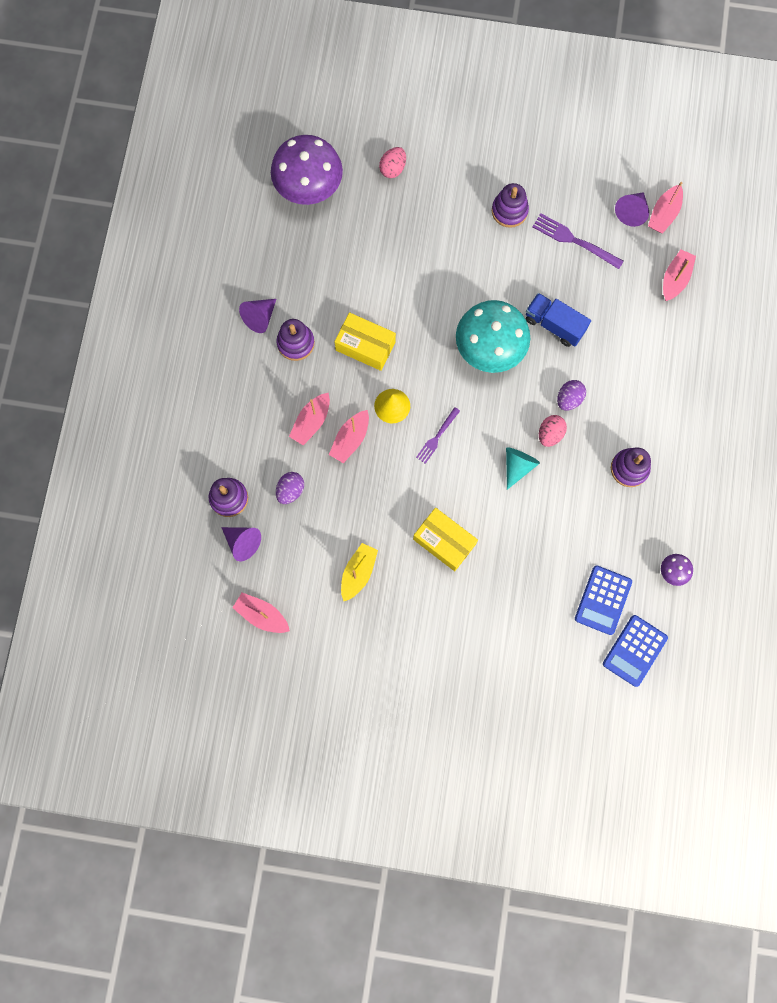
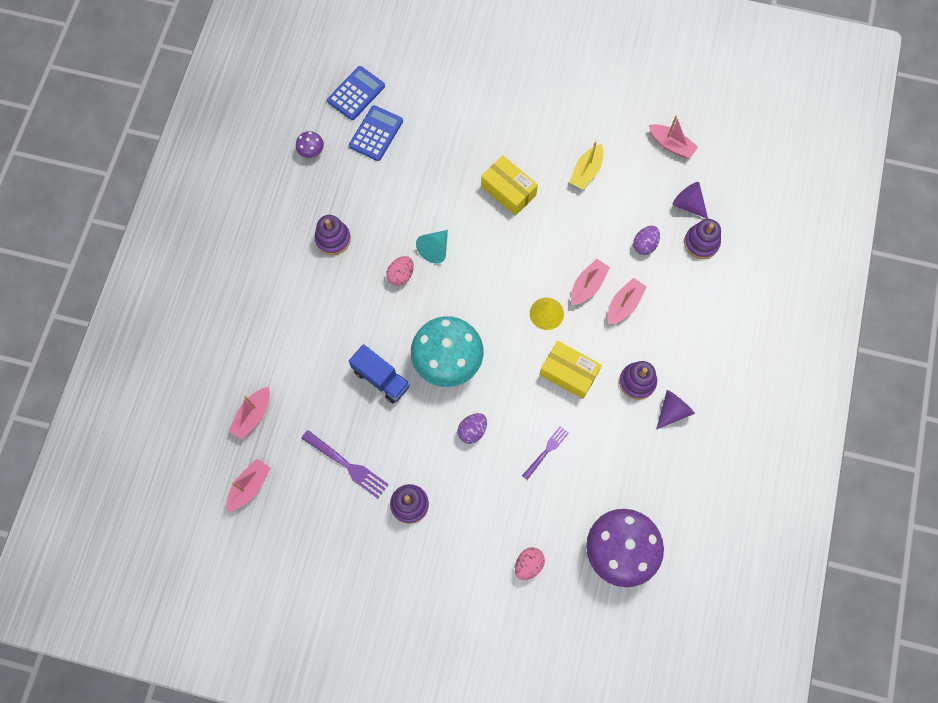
camera: 175 degrees left, 5 degrees down
(437, 437) = (506, 281): purple fork -> purple fork (546, 451)
(569, 399) = (378, 306): purple egg -> purple egg (472, 431)
(631, 212) = (282, 492): purple cone -> none

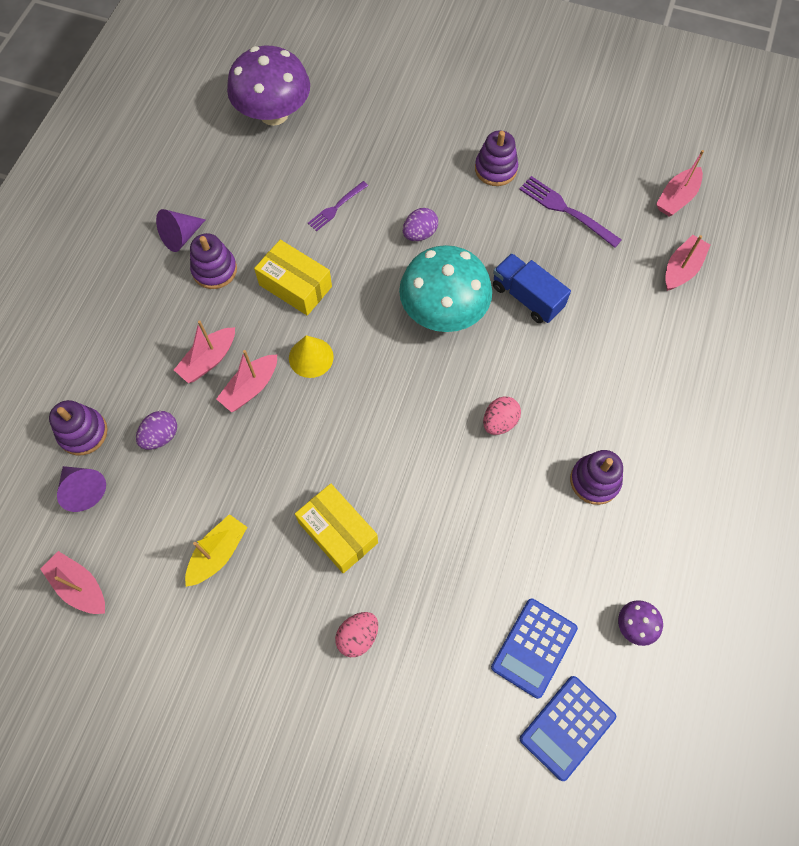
camera: 175 degrees left, 5 degrees down
(435, 249) = (451, 454): turquoise cone -> none
(528, 564) = (372, 109): pink egg -> pink egg (358, 636)

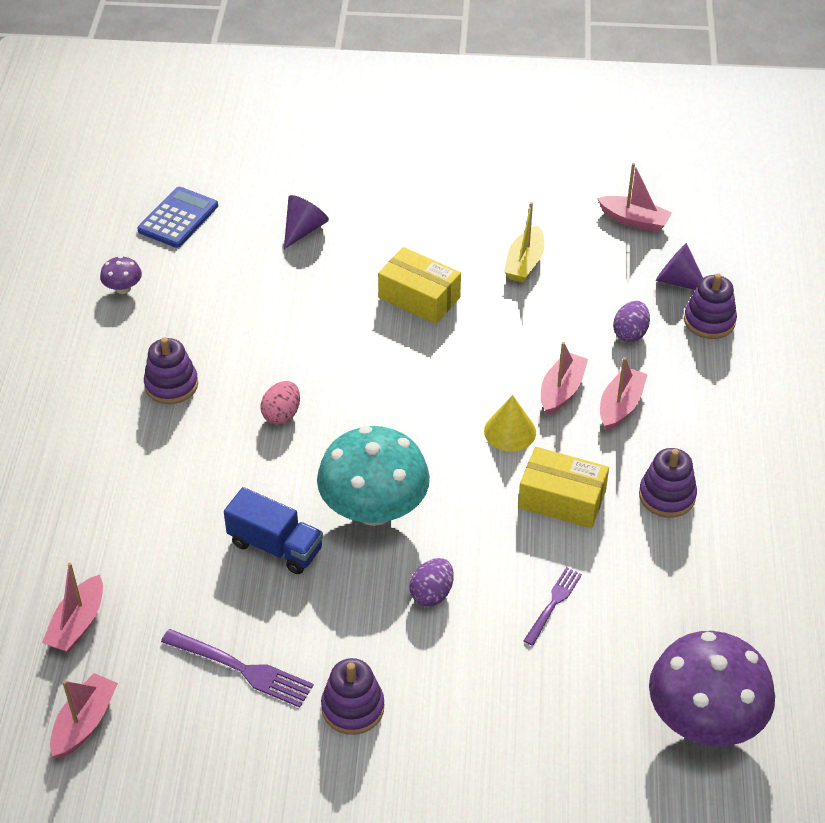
camera: 165 degrees right, 20 degrees down
(181, 237) = (730, 524): purple cone -> purple cone (304, 229)
(358, 636) = (374, 236): pink egg -> none
(534, 647) = (214, 258): blue calculator -> none

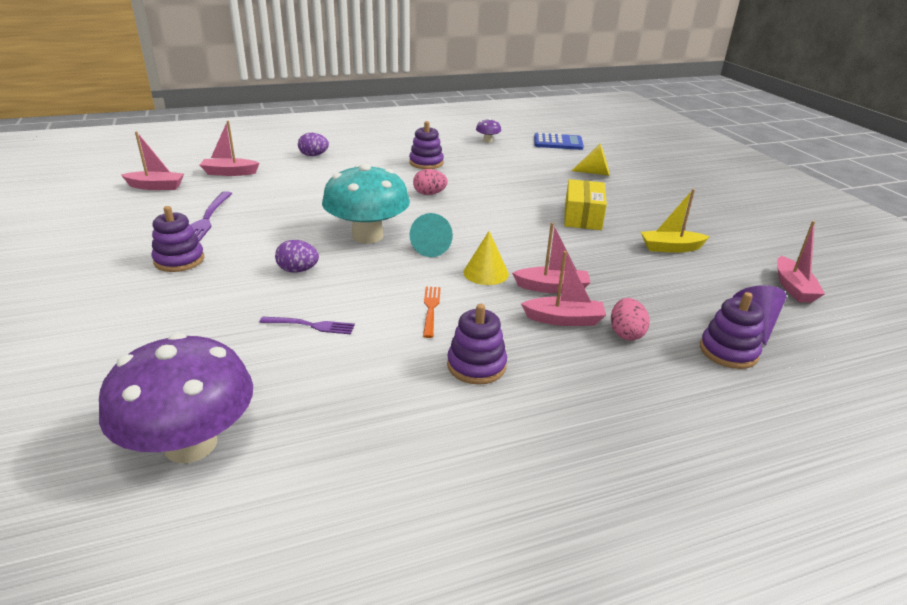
camera: 65 degrees right, 15 degrees down
(275, 546) = (315, 211): blue truck -> none
(304, 229) = (595, 173): purple cone -> yellow cone
(433, 458) = (432, 248): none -> turquoise cone
(562, 499) = (431, 309): yellow box -> orange fork
(630, 333) = (656, 309): purple egg -> purple egg (313, 155)
(659, 373) = (626, 333): none -> pink egg

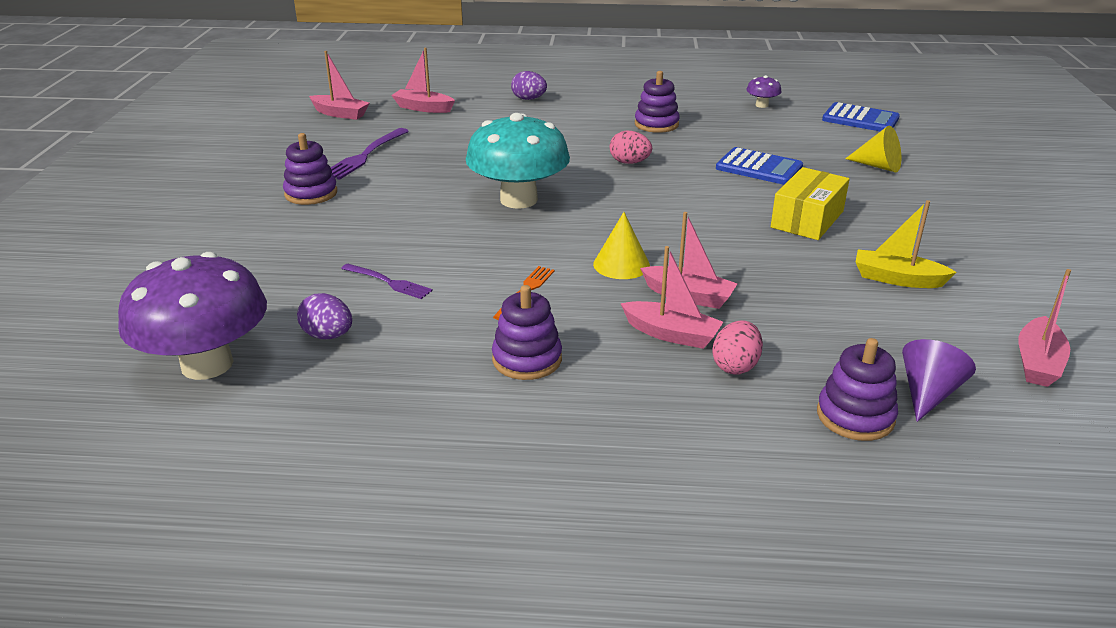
camera: 25 degrees right, 0 degrees up
(298, 270) = (417, 224): purple egg -> purple egg (328, 336)
(432, 248) = (581, 225): turquoise cone -> none
(522, 185) = (759, 167): none -> blue calculator

